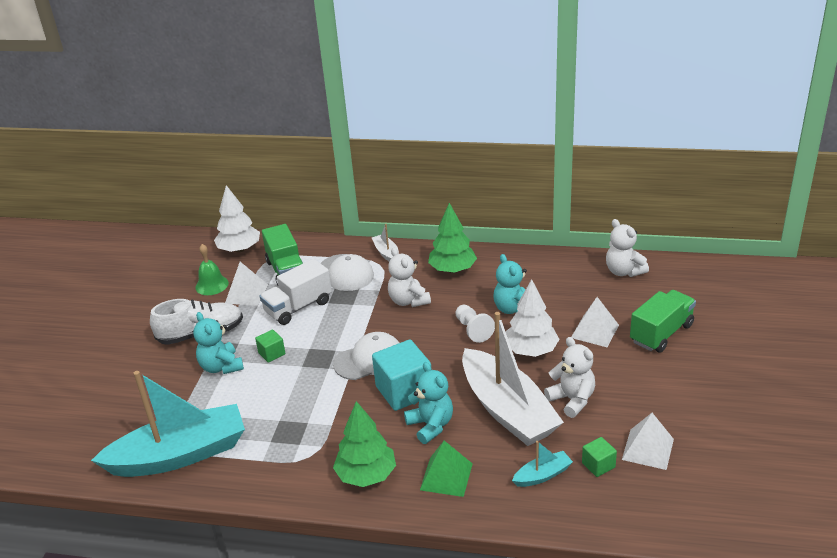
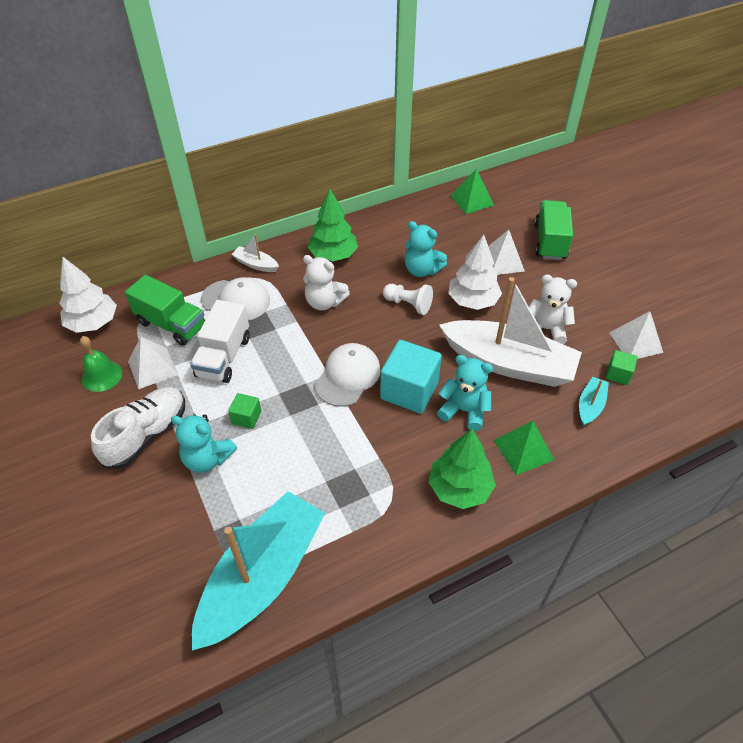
camera: 40 degrees left, 15 degrees up
(623, 271) = (471, 200): white teddy bear -> green pyramid

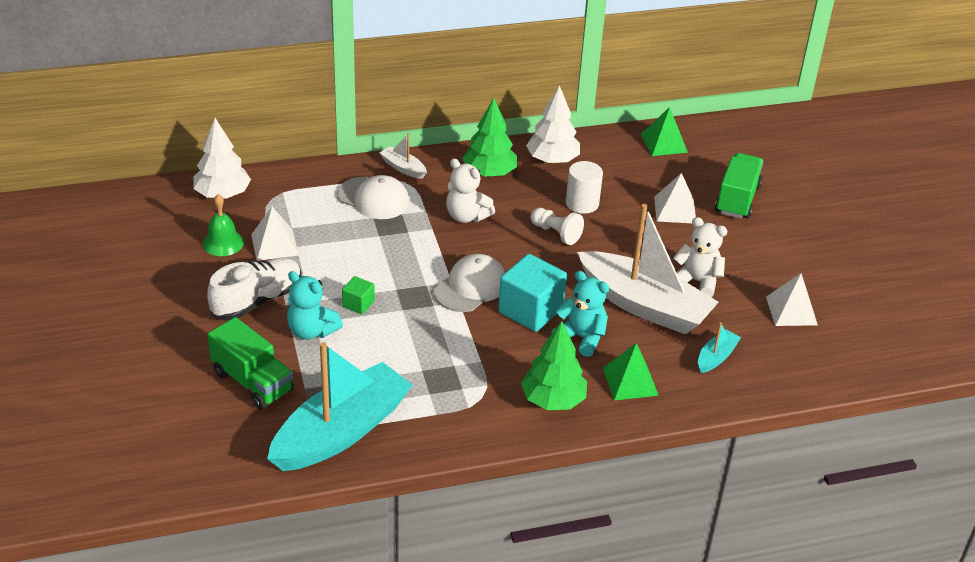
camera: 10 degrees right, 10 degrees down
(171, 324) = (302, 209): green truck -> green truck (252, 382)
(224, 357) = (348, 247): white truck -> none
(422, 270) = (582, 203): turquoise teddy bear -> white cylinder
(472, 301) = (627, 242): white tree -> white tree (552, 160)
(618, 374) = (758, 335): green cube -> none

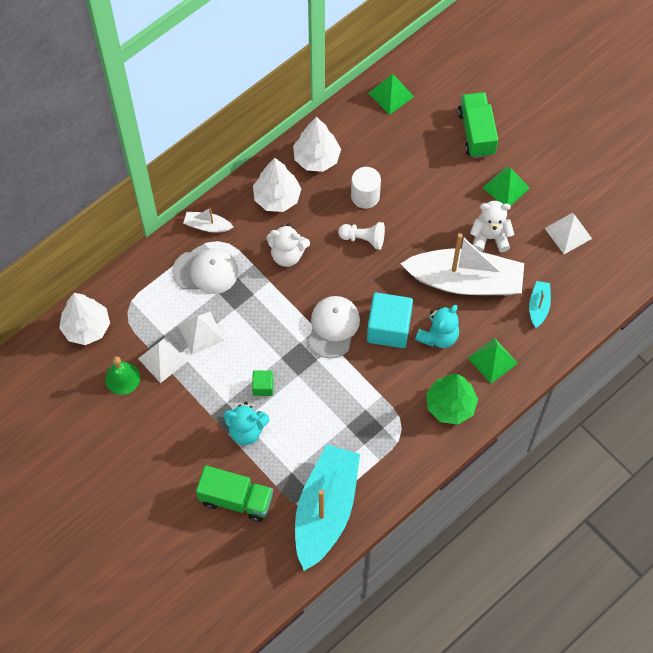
camera: 25 degrees left, 25 degrees up
(257, 300) = (187, 422): white shoe -> none
(489, 173) = (277, 197): green tree -> white tree
(581, 337) = (438, 336): turquoise teddy bear -> turquoise teddy bear turned 120 degrees clockwise
(675, 210) = (437, 168): white pyramid -> white pyramid (201, 332)
(742, 250) = (506, 187): none -> green pyramid

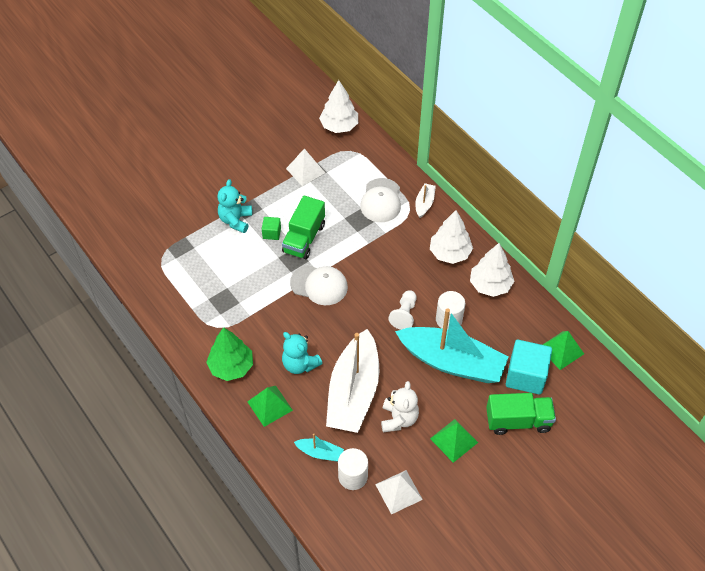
camera: 95 degrees right, 10 degrees down
(122, 378) = (293, 146): green bell -> none
(201, 332) = (326, 195): white pyramid -> none
(236, 499) = (179, 211): green truck -> green truck (304, 238)
(287, 254) = (392, 257): white teddy bear -> none
(325, 510) = (157, 268): turquoise boat -> turquoise boat (452, 362)
(388, 328) = (313, 326): turquoise cube -> turquoise cube (526, 376)
(559, 274) = (353, 476): none -> white cylinder

